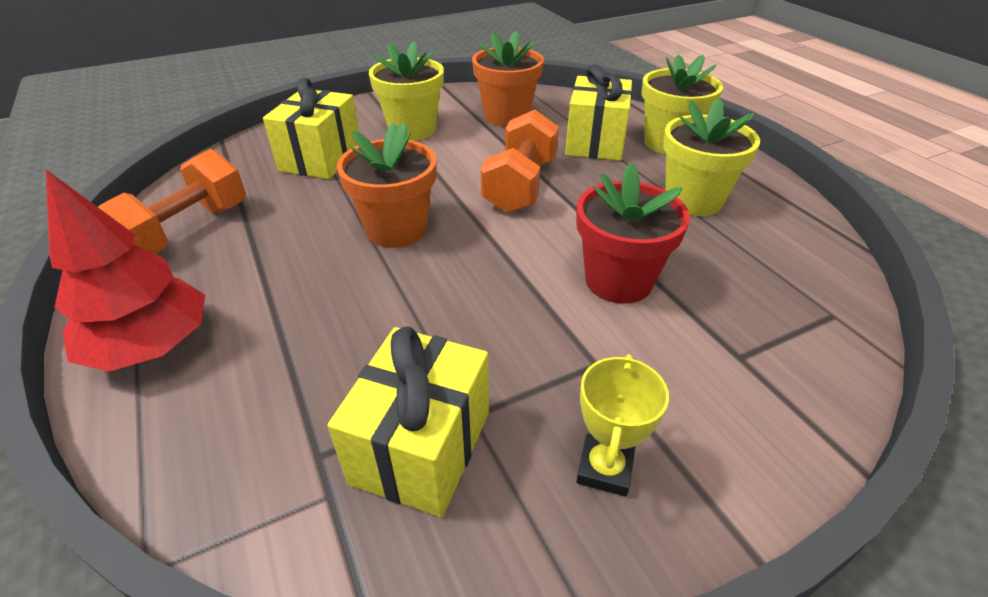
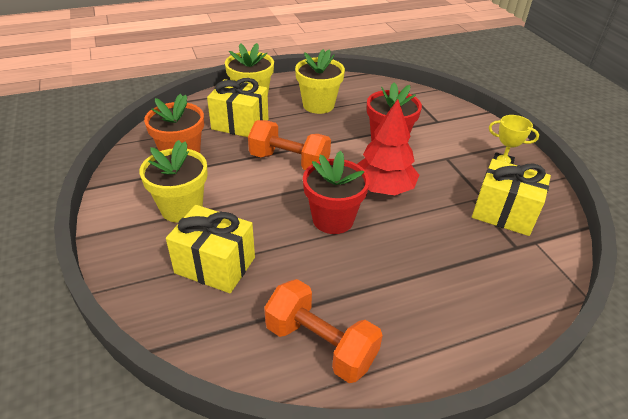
camera: 85 degrees left, 0 degrees up
(152, 346) = (455, 334): red tree -> red tree (383, 188)
(396, 229) = (333, 219): orange flower pot -> red flower pot

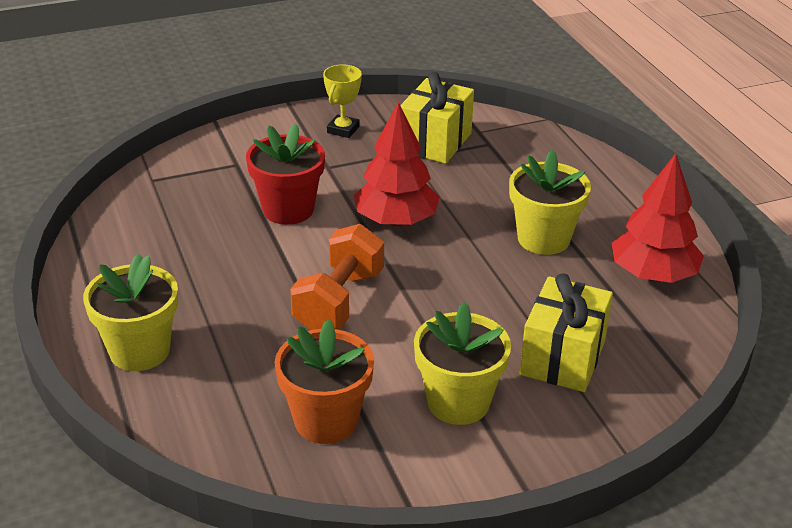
camera: 90 degrees left, 5 degrees down
(240, 124) = (228, 359): yellow gift -> none
(318, 105) = (175, 272): yellow flower pot -> yellow flower pot (543, 239)
(320, 344) = (653, 275): orange dumbbell -> red tree
(333, 219) = (462, 263): red flower pot -> none

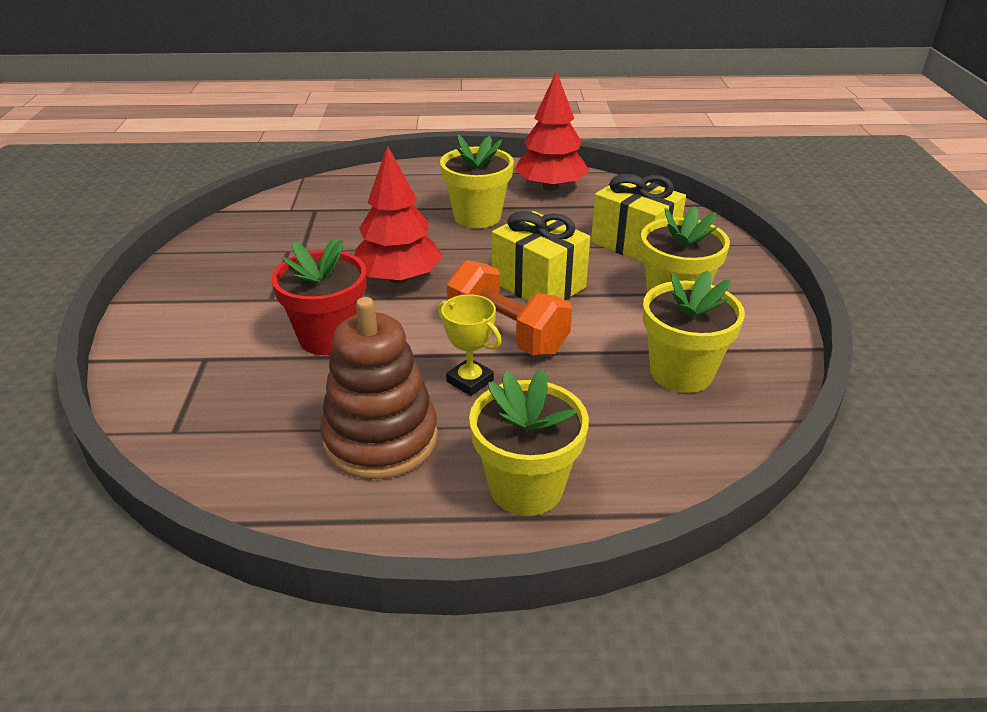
camera: 70 degrees left, 0 degrees up
(172, 268) = (380, 439): none -> brown stacking toy
(326, 421) = (681, 372): orange flower pot -> yellow flower pot
(343, 130) = (209, 277): yellow trophy -> yellow trophy (470, 381)
(435, 142) = (286, 233): yellow gift -> yellow gift (538, 285)

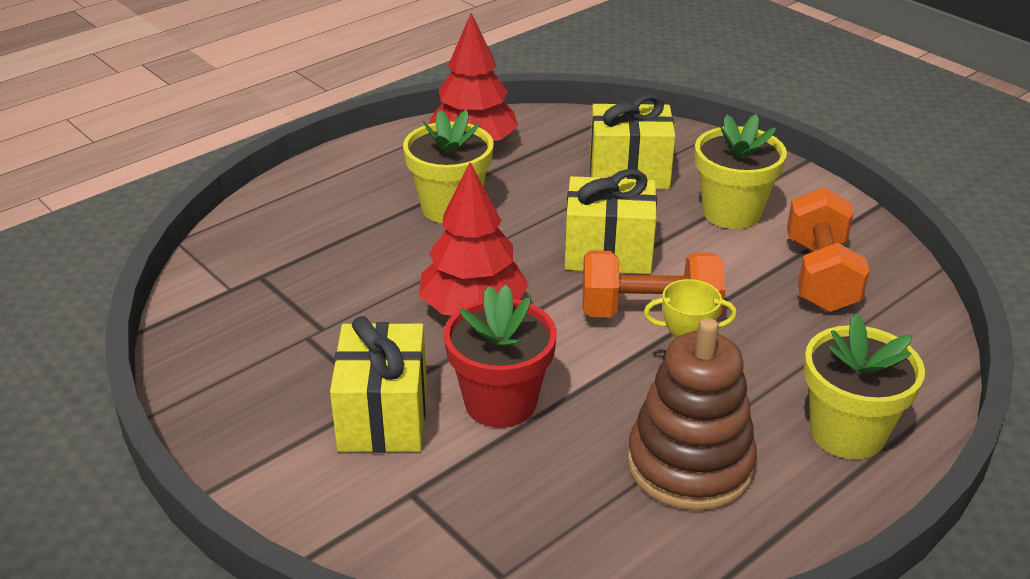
camera: 40 degrees left, 0 degrees up
(257, 310) = (383, 416): none -> yellow gift
(681, 372) = (820, 276): yellow flower pot -> orange dumbbell

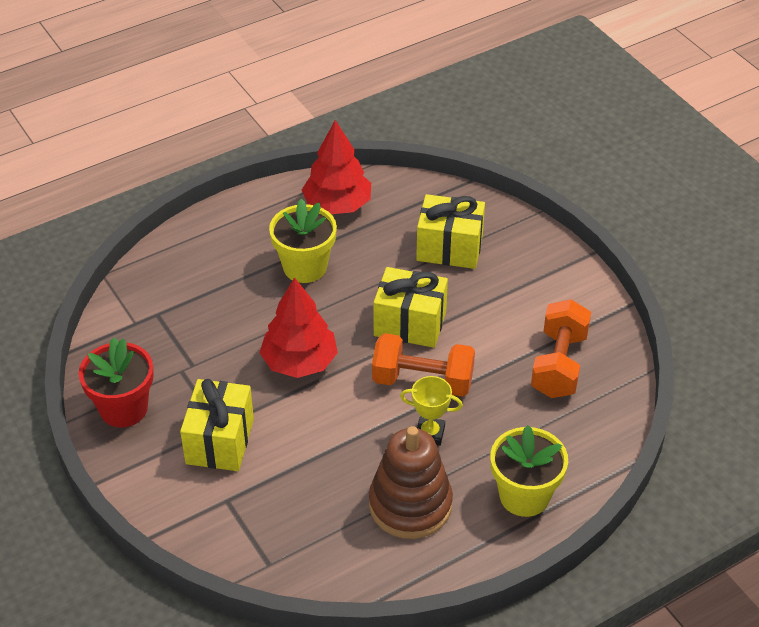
camera: 10 degrees right, 10 degrees up
(500, 402) = (299, 441): red flower pot -> red flower pot (123, 408)
(731, 212) = (515, 297): yellow flower pot -> none

